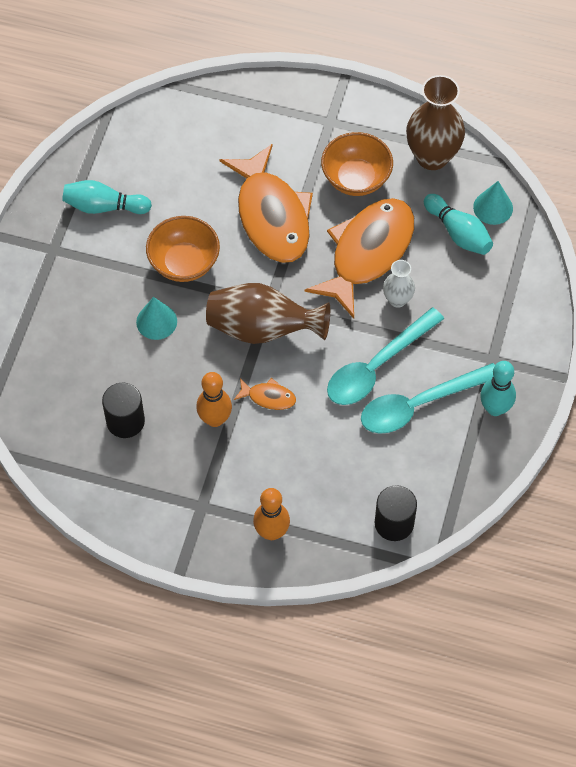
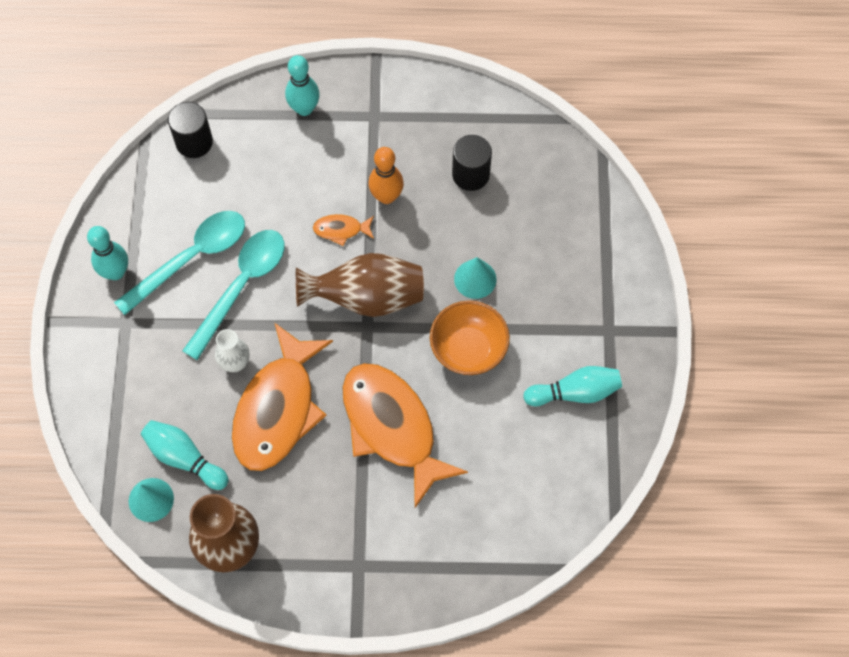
camera: 165 degrees right, 5 degrees up
(271, 532) = (304, 108): orange bowling pin -> turquoise bowling pin
(356, 178) = (311, 497): orange bowl -> none

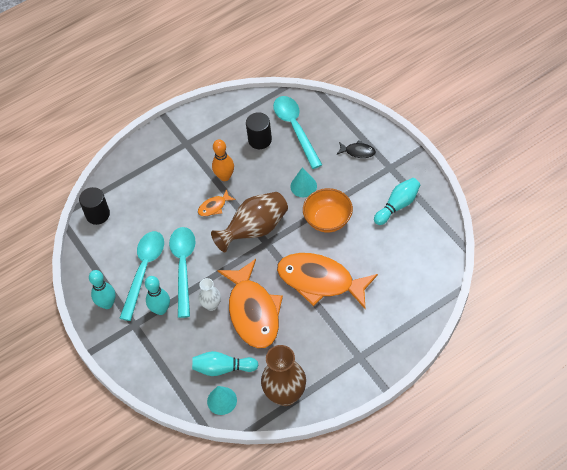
camera: 30 degrees left, 10 degrees down
(304, 108) = (145, 162): turquoise bowling pin -> turquoise bowling pin (161, 309)
(529, 189) = (295, 129): none -> turquoise spoon
(584, 278) = (358, 152): none -> black fish

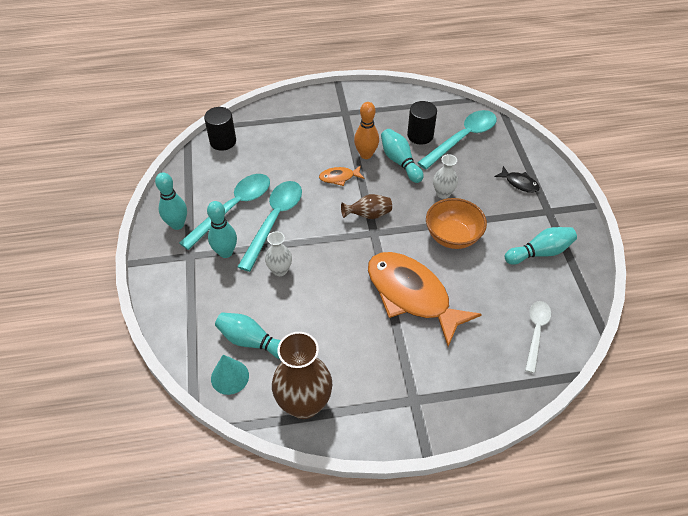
camera: 20 degrees right, 5 degrees down
(253, 311) = (320, 296): orange fish -> none
(254, 230) = (368, 215): brown vase -> brown vase, size x0.53
(255, 171) = (400, 162): none -> turquoise bowling pin
(295, 129) = (462, 139): turquoise spoon -> turquoise spoon turned 45 degrees clockwise
(303, 186) = (443, 193): turquoise cone -> white vase
(420, 270) = (536, 332): none -> white spoon

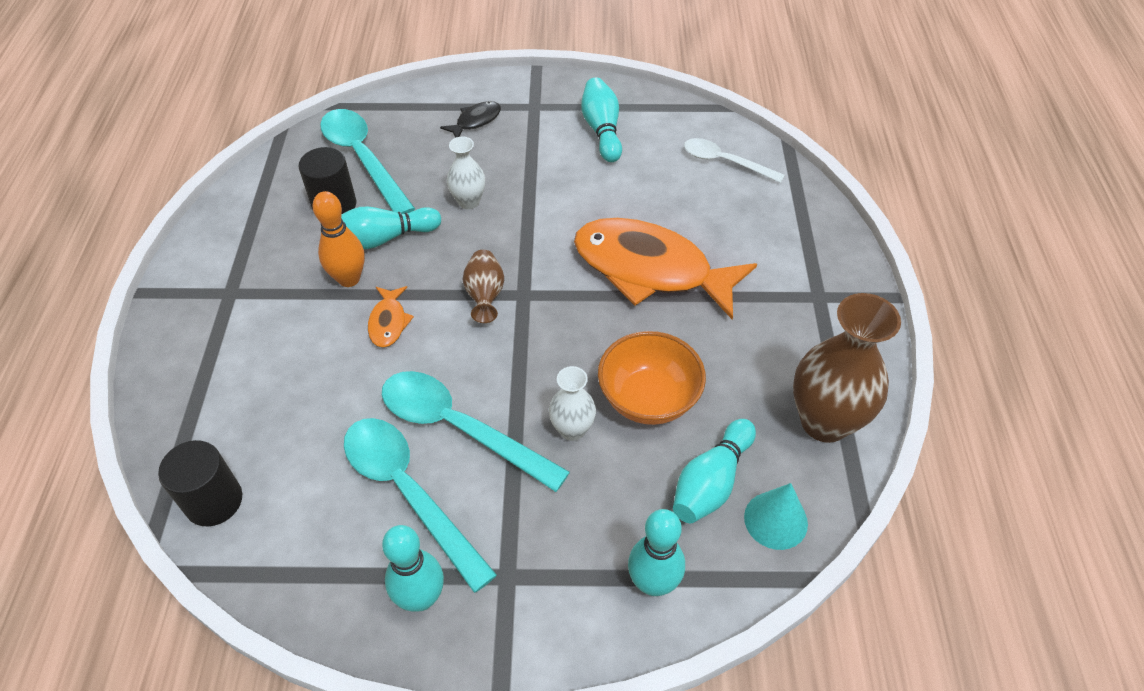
camera: 80 degrees left, 0 degrees up
(225, 252) = (514, 512): turquoise bowling pin -> turquoise bowling pin (653, 583)
(412, 295) = (650, 269): orange fish -> orange fish turned 60 degrees clockwise
(452, 236) = (554, 207): orange bowl -> orange bowl (648, 398)

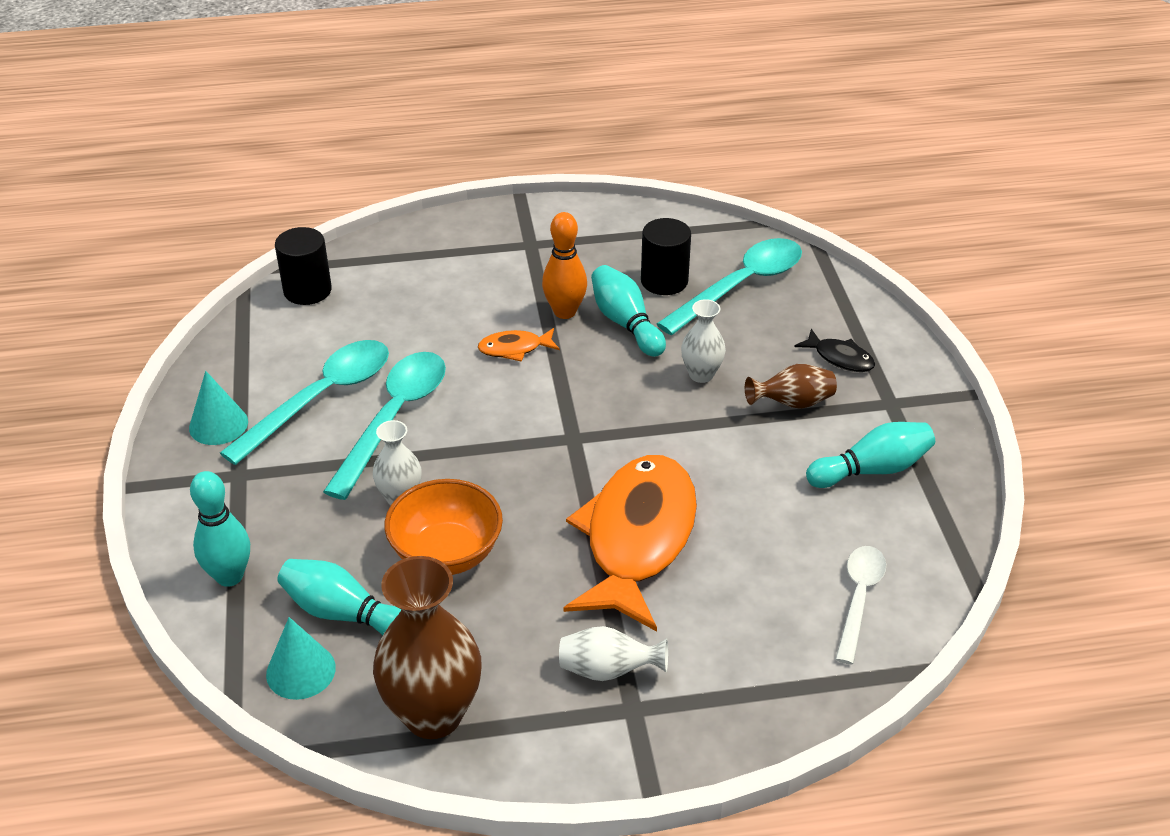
camera: 80 degrees right, 10 degrees down
(421, 598) = (218, 424): turquoise bowling pin -> turquoise cone
(485, 296) = (564, 409): brown vase -> brown vase (792, 403)
(783, 305) = (608, 670): none -> white vase

